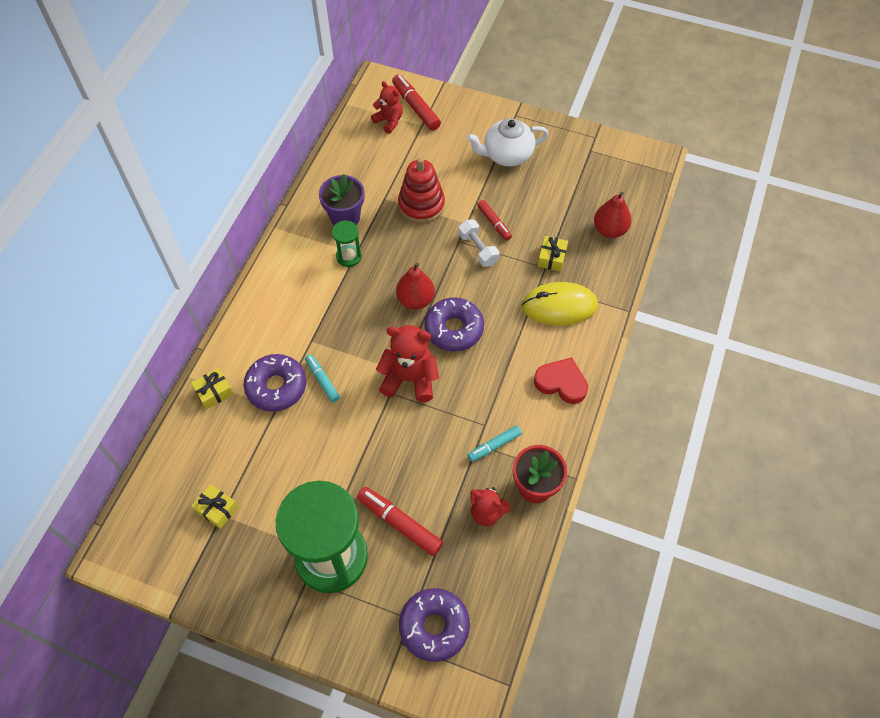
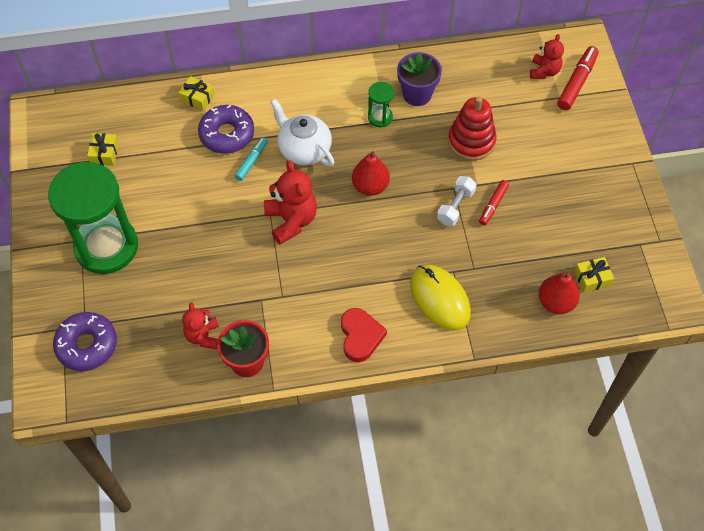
camera: 60 degrees right, 0 degrees up
(400, 523) = (159, 278): red marker -> none
(454, 329) = (360, 228): purple donut -> none
(494, 446) = (267, 313): turquoise marker -> none
(506, 155) = (578, 178): white teapot -> white teapot (304, 149)
(552, 258) = (488, 269): yellow gift -> yellow gift (592, 278)

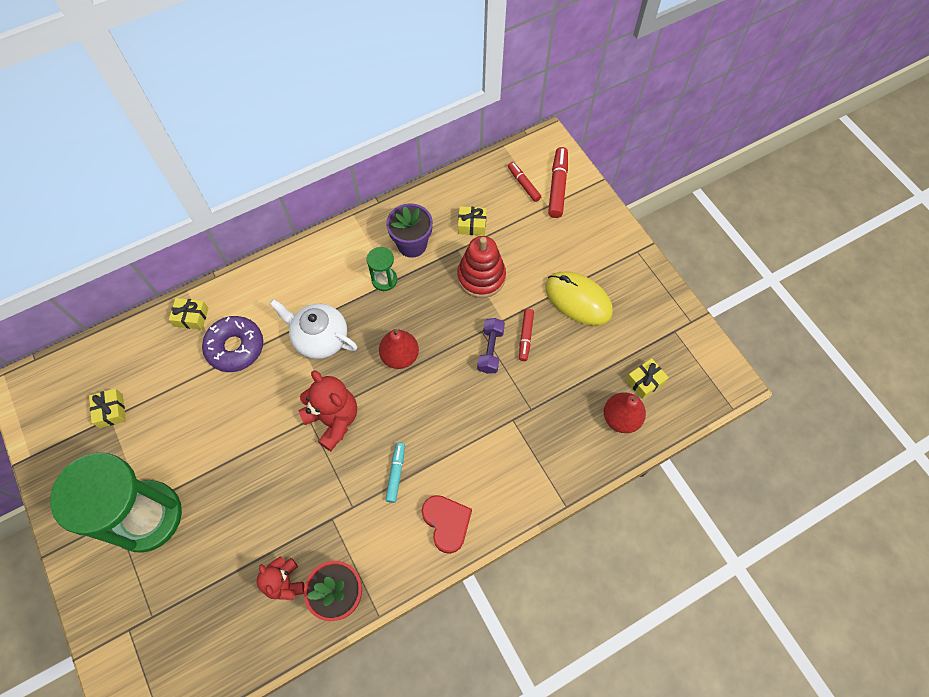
camera: 20 degrees left, 5 degrees up
(87, 345) = (161, 639): purple donut -> none
(251, 161) = (271, 368): turquoise marker -> turquoise marker (396, 473)
(440, 298) = (510, 453): yellow mouse -> yellow mouse (578, 300)
(455, 206) = (490, 350): white dumbbell -> purple dumbbell
(480, 93) = (472, 225): none -> yellow gift
(544, 71) = (523, 184): red teddy bear -> red marker

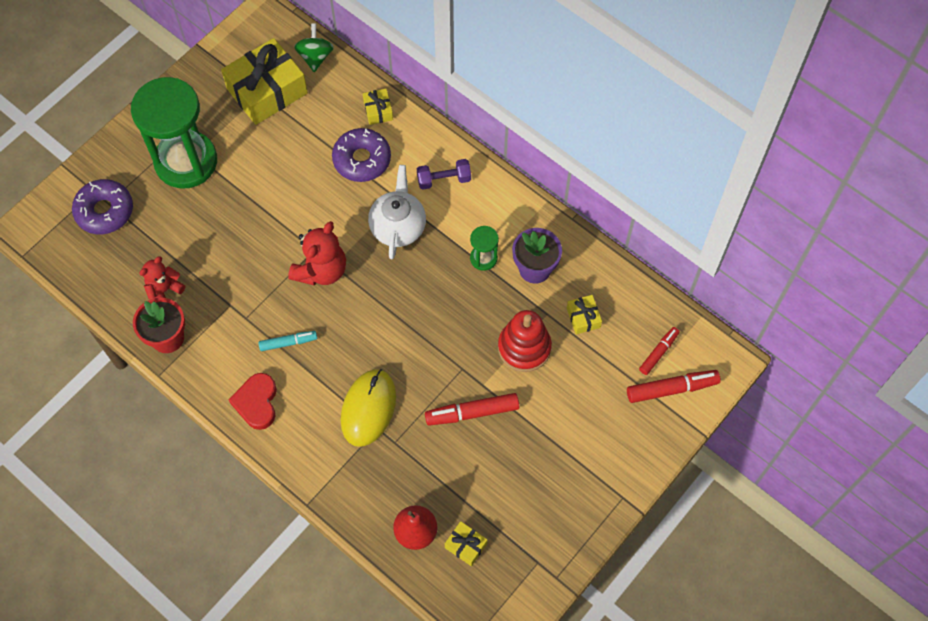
camera: 70 degrees right, 0 degrees up
(100, 354) = (315, 57): none -> green spinning top
(111, 411) = (267, 91): yellow gift -> yellow gift, size x2.22
(160, 623) = (104, 211): none -> purple donut
(400, 356) = (406, 303): red pear -> none
(447, 523) = (257, 402): red heart -> red heart turned 135 degrees clockwise
(490, 350) = (444, 384): purple dumbbell -> purple dumbbell (444, 179)
(525, 337) = (472, 412): red marker -> red marker, size x1.58
(578, 300) = (536, 452): yellow mouse -> yellow mouse (368, 408)

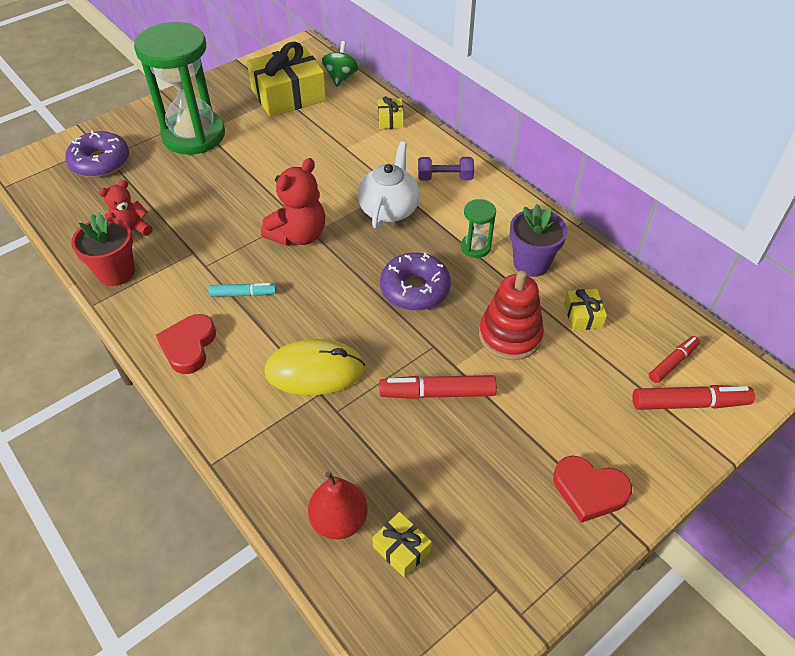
camera: 10 degrees right, 15 degrees down
(362, 160) = (365, 153): purple donut -> purple donut (415, 289)
(368, 408) = (315, 371): yellow mouse -> yellow mouse turned 60 degrees clockwise
(598, 477) = (589, 491): none -> red heart

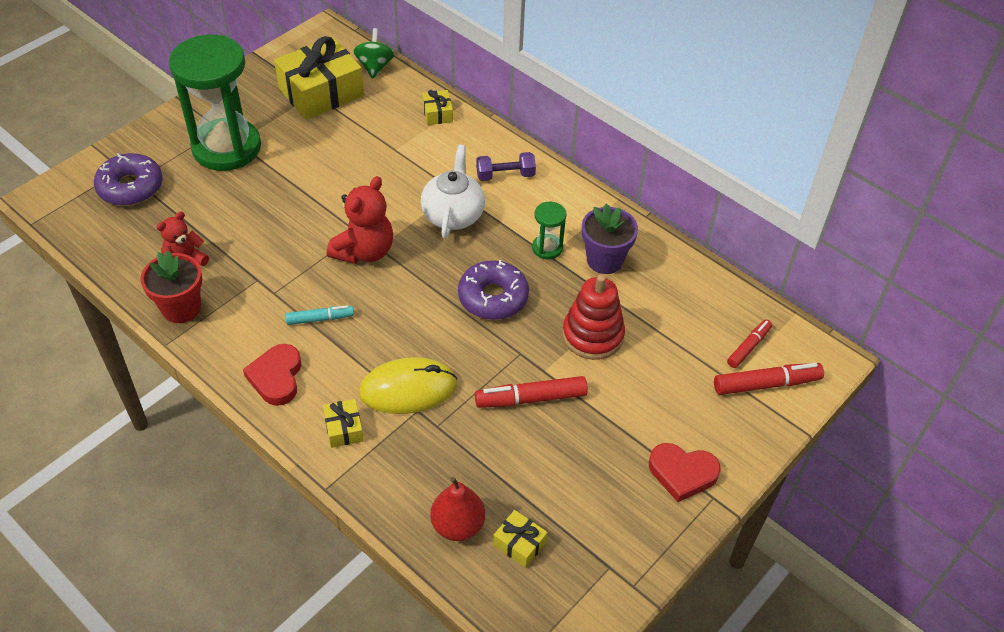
camera: 10 degrees left, 0 degrees up
(583, 315) = (660, 309): yellow gift -> yellow gift (344, 428)

